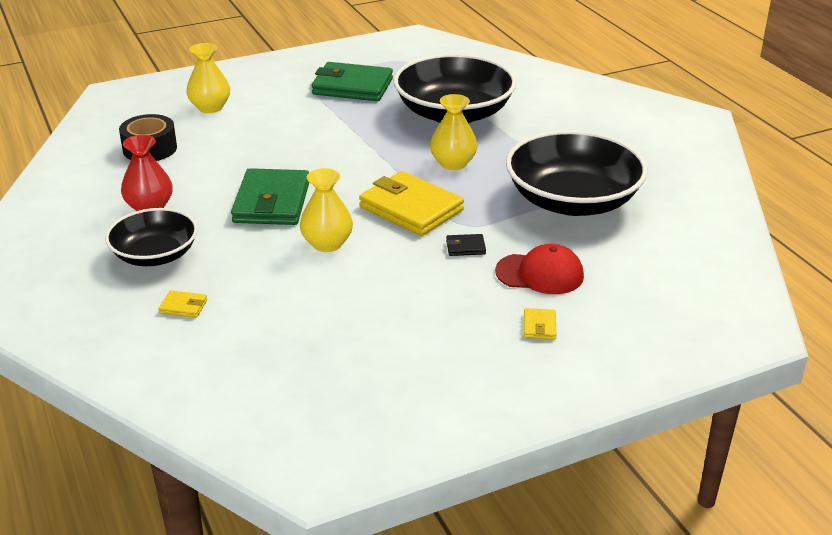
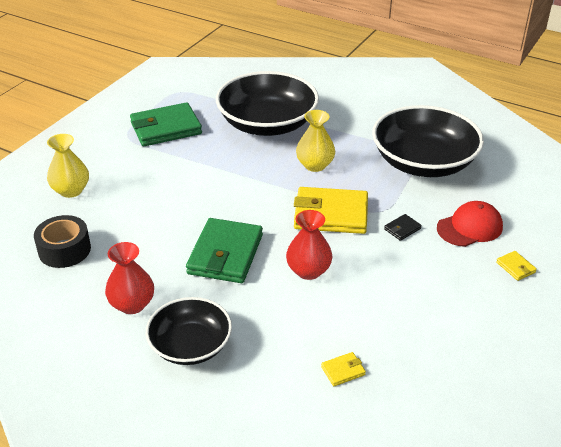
camera: 35 degrees left, 5 degrees up
(183, 306) = (269, 379): yellow wallet -> yellow wallet (343, 371)
(272, 202) = (225, 254): green wallet -> green wallet turned 45 degrees clockwise
(327, 244) = (308, 271): yellow vase -> red vase

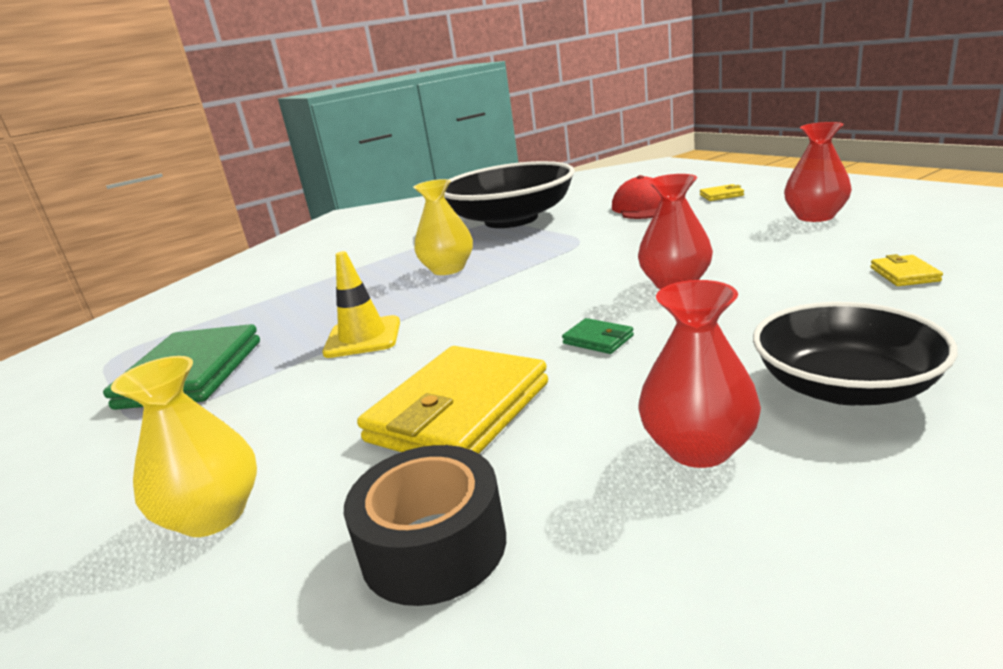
camera: 60 degrees left, 15 degrees down
(213, 168) = (363, 337): none -> yellow traffic cone
(225, 254) = (598, 339): green wallet -> green wallet, size x0.42
(267, 124) = (315, 292): black bowl -> none
(331, 214) = (562, 265): yellow wallet -> yellow wallet (459, 412)
(402, 229) = (623, 233): black wallet -> none
(463, 326) = (815, 216): none -> red vase

